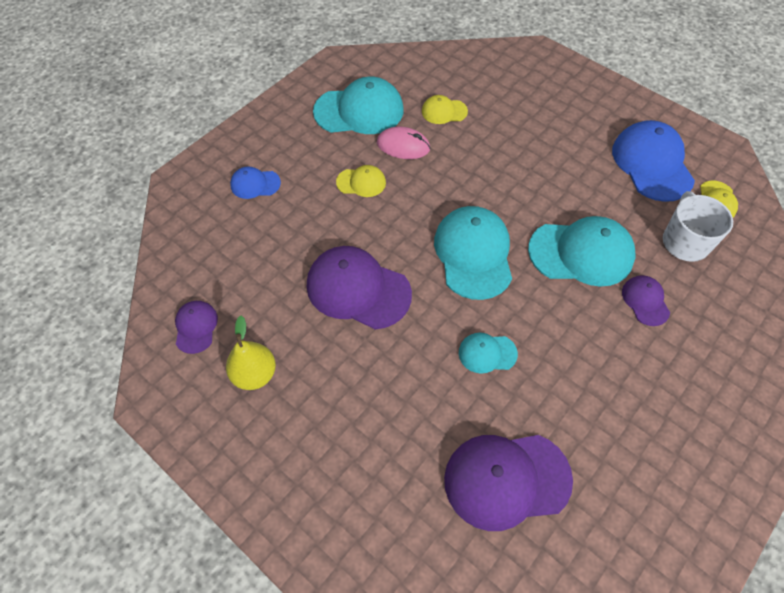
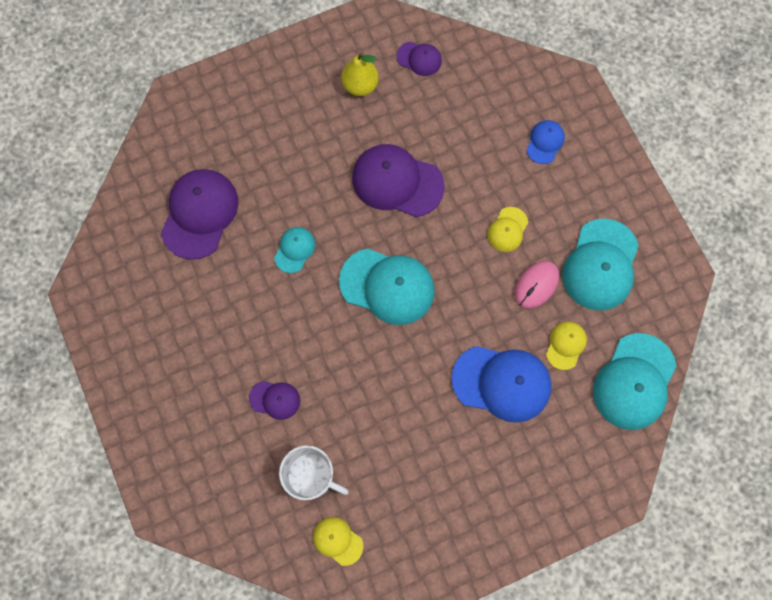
camera: 115 degrees right, 15 degrees up
(358, 289) = (397, 182): purple cap -> purple cap turned 120 degrees counterclockwise
(581, 253) = (344, 376): turquoise cap -> turquoise cap (634, 382)
(652, 164) = (408, 510): blue cap -> blue cap (502, 383)

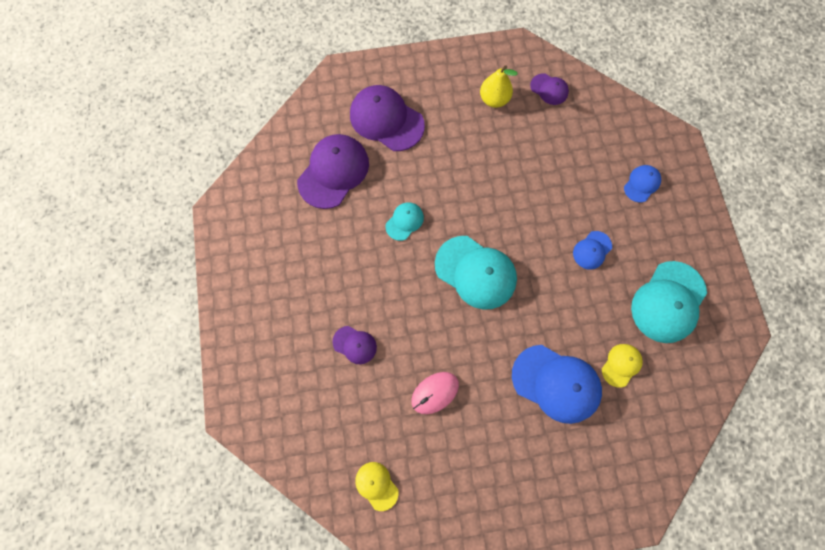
camera: 15 degrees right, 0 degrees up
(311, 476) = (368, 420): white mug -> none
(397, 182) = (506, 186): purple cap -> purple cap (386, 120)
(507, 229) = (592, 250): yellow cap -> blue cap
(536, 285) = (606, 305): pink mouse -> pink mouse (435, 393)
(634, 382) = (676, 414): turquoise cap -> none

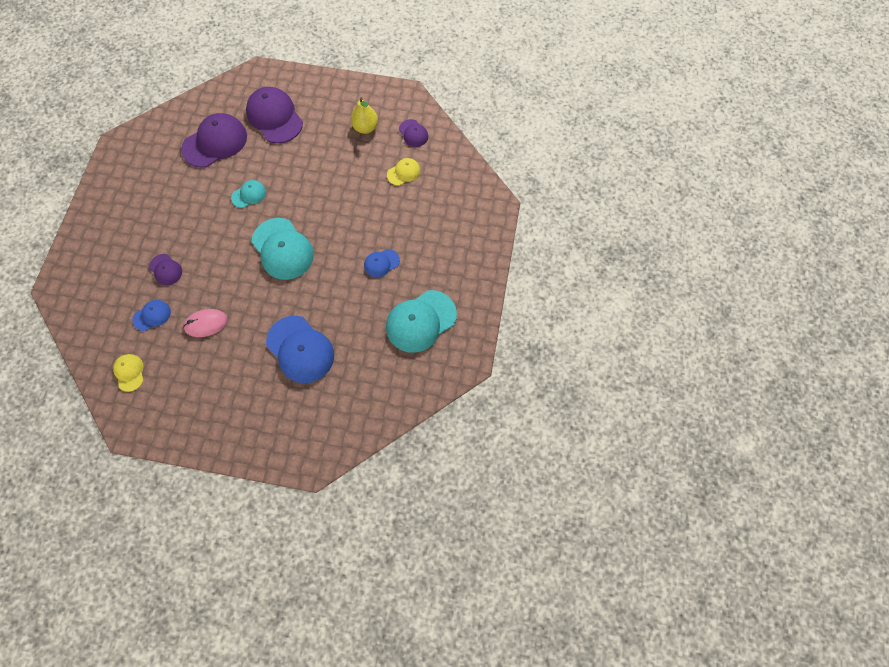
camera: 20 degrees right, 5 degrees down
(621, 365) = (358, 354): yellow cap -> yellow cap (404, 172)
(641, 184) = (448, 227): blue cap -> blue cap (152, 315)

